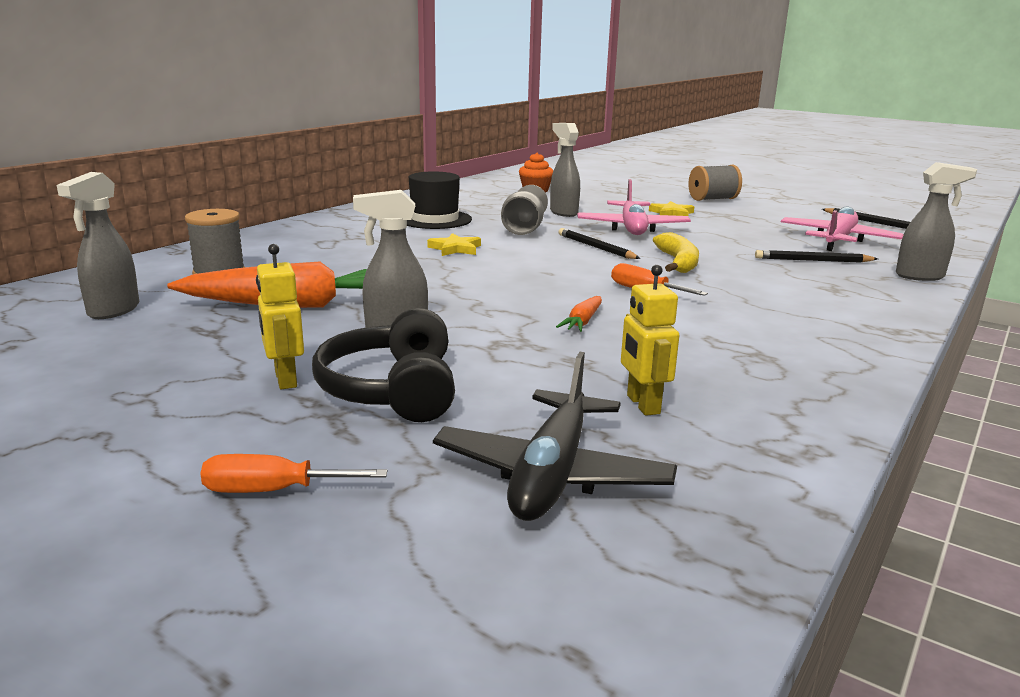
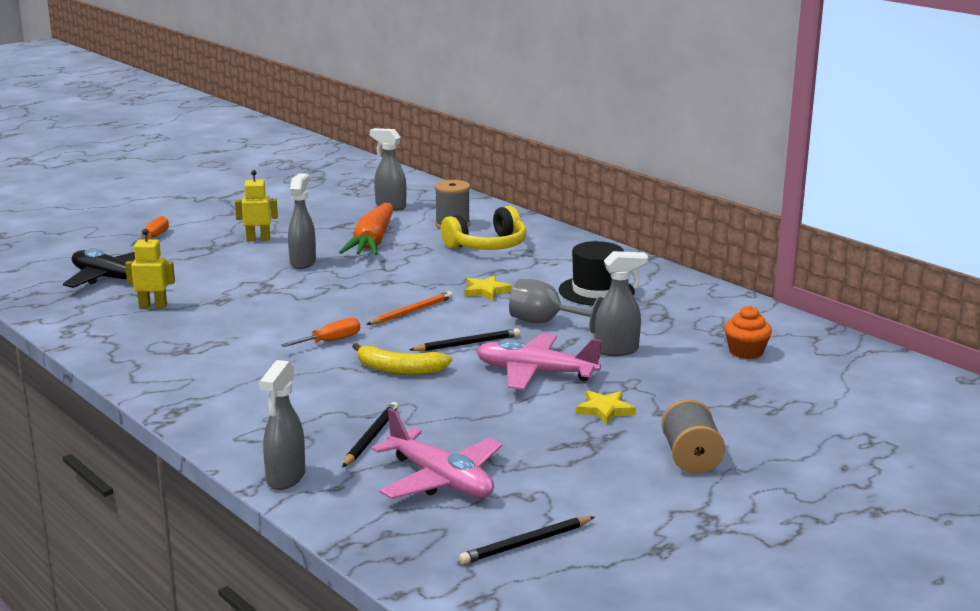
camera: 105 degrees right, 0 degrees up
(307, 255) = (488, 246): none -> yellow headphones
(392, 390) = (225, 258): black headphones -> none
(534, 269) = (411, 311): none -> orange pencil
(582, 322) = (282, 311): orange carrot -> none

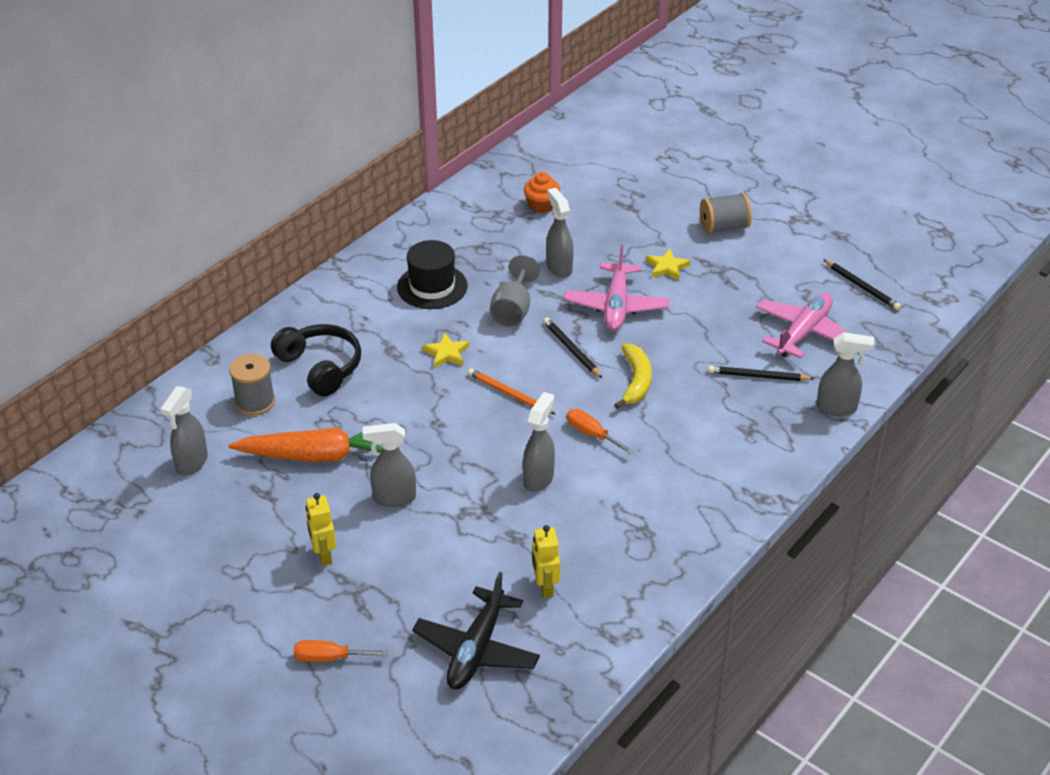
camera: 100 degrees left, 20 degrees up
(286, 314) = (539, 478): none -> grey spray bottle
(488, 246) = (320, 367): yellow headphones -> black headphones

